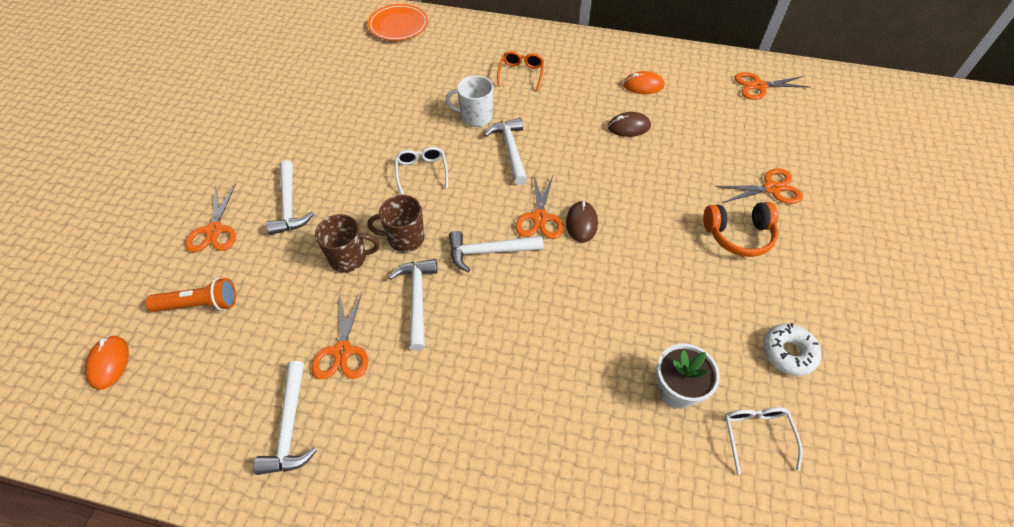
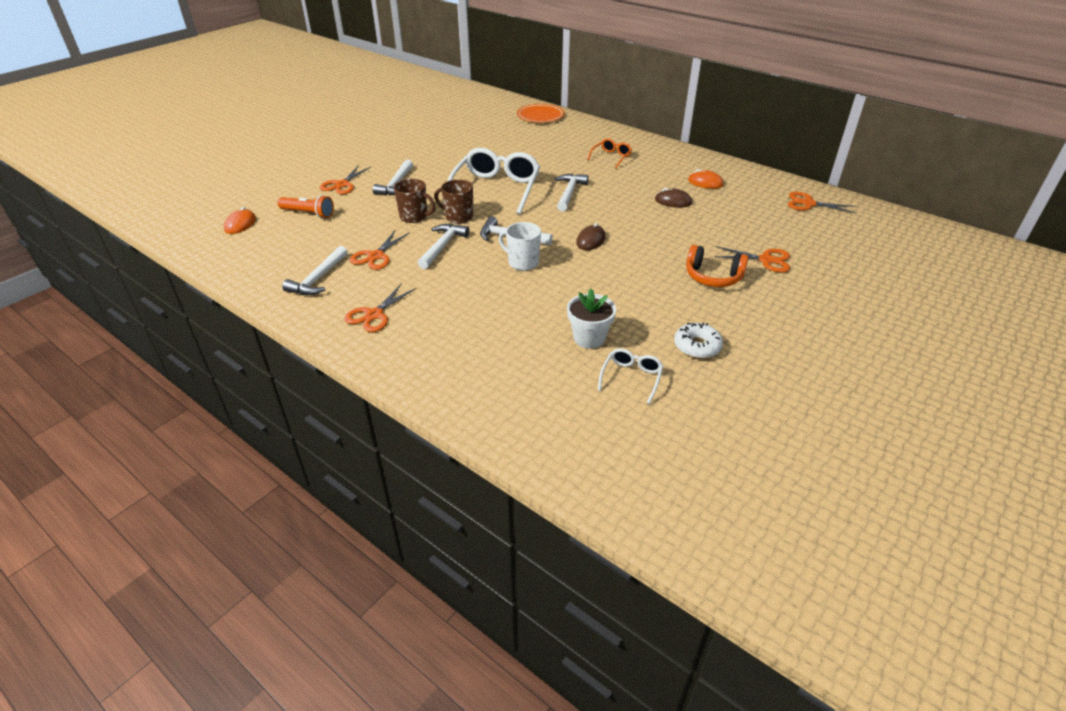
camera: 25 degrees right, 15 degrees down
(421, 172) = (496, 189): white glasses -> white glasses, size x2.10
(475, 117) = (557, 171): white mug -> white mug (522, 263)
(539, 218) = (561, 230): orange scissors -> orange scissors (374, 315)

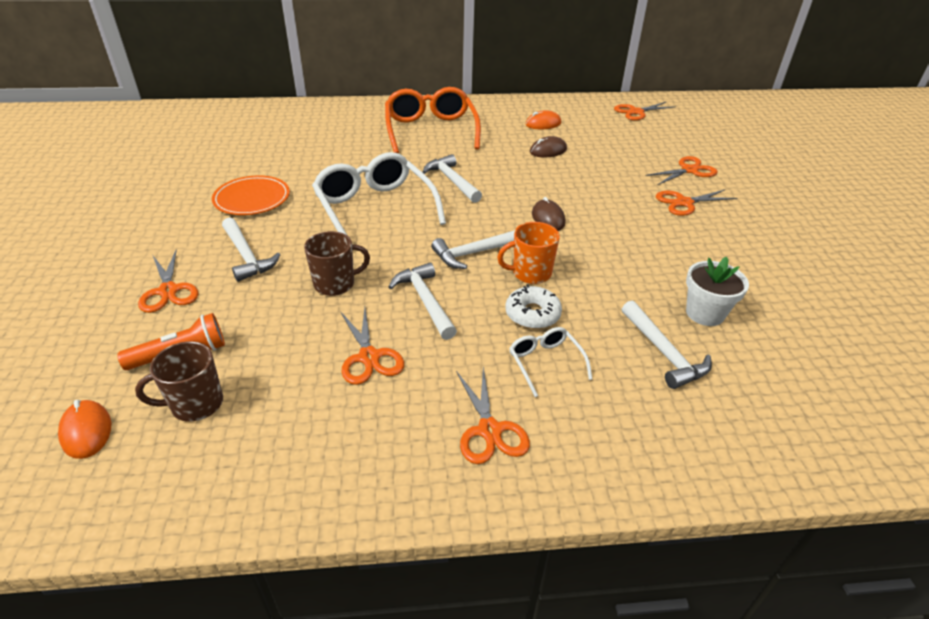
camera: 45 degrees left, 0 degrees up
(318, 279) = (344, 433): white hammer -> white hammer (664, 353)
(458, 217) = (386, 259): brown mug -> brown mug (196, 404)
(522, 263) = (530, 273): white mug -> orange mug
(540, 116) = (292, 114): orange plate -> orange plate (252, 199)
(611, 157) = (430, 130): orange glasses -> orange glasses, size x2.10
(631, 378) = (790, 328): white glasses -> white glasses (545, 363)
(697, 346) = (775, 269): white donut -> white donut (532, 314)
(713, 277) = (684, 203): orange headphones -> orange scissors

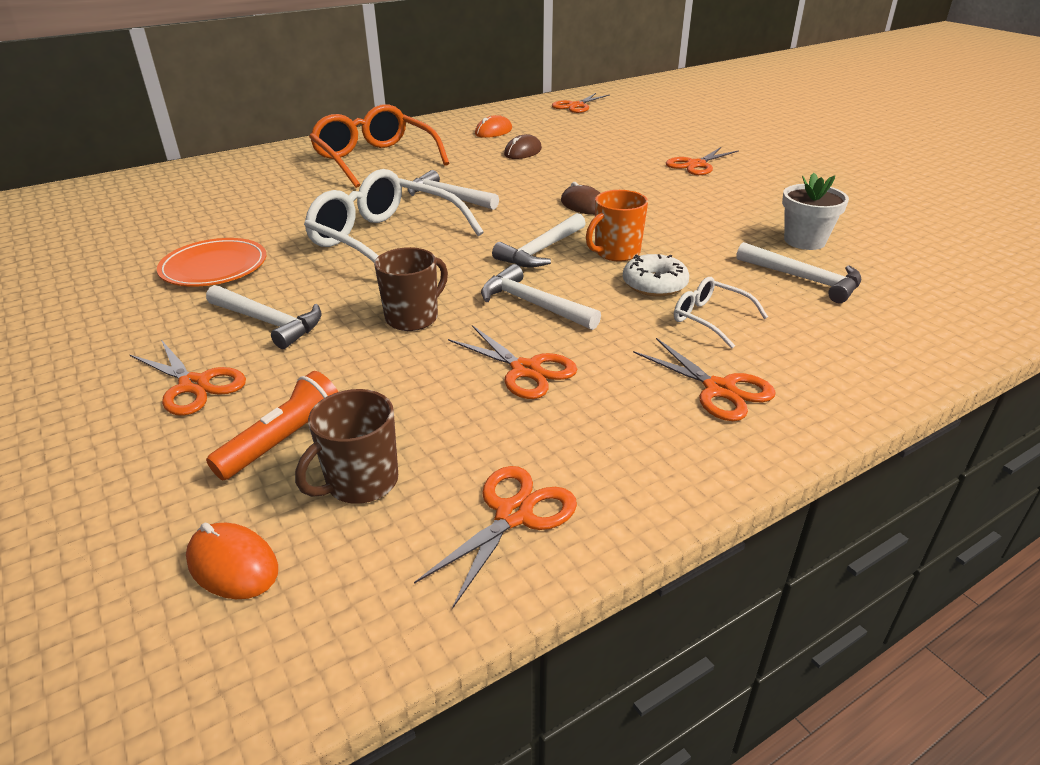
camera: 25 degrees left, 5 degrees down
(689, 170) = (674, 140): orange scissors -> orange scissors (514, 514)

